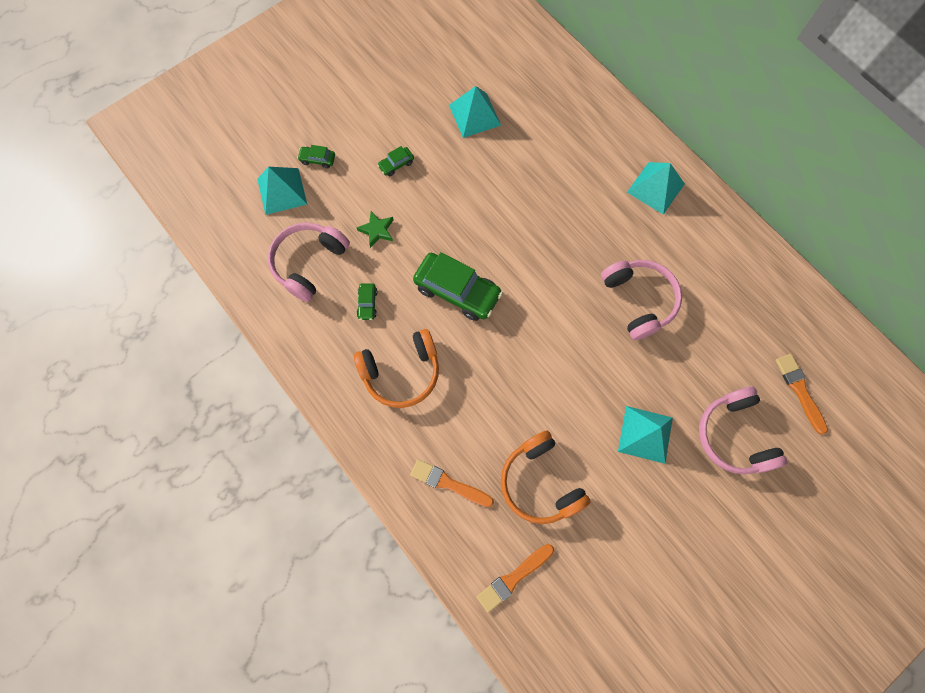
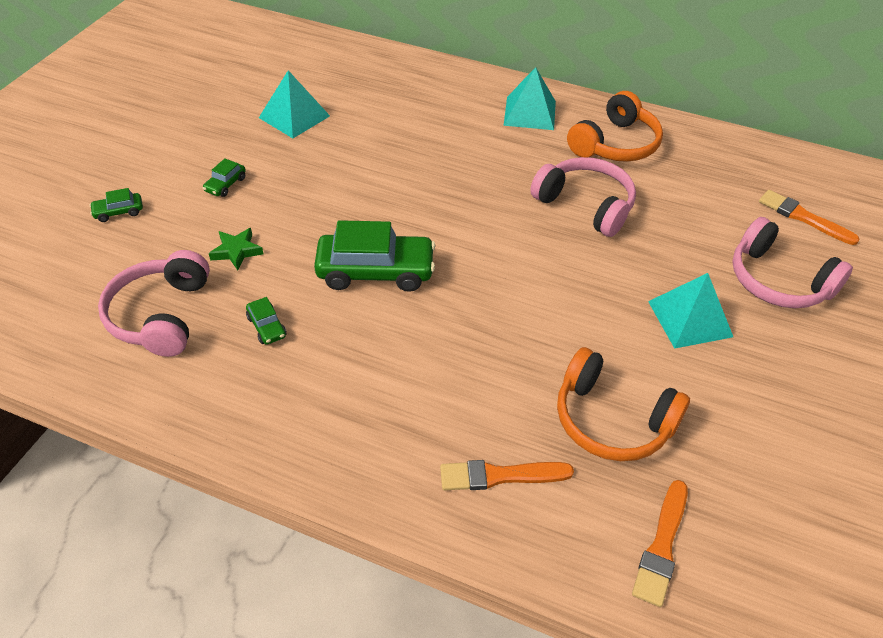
camera: 30 degrees left, 25 degrees down
(282, 191) = (83, 257): turquoise pyramid -> none
(401, 372) = (357, 380): orange headphones -> orange headphones (615, 144)

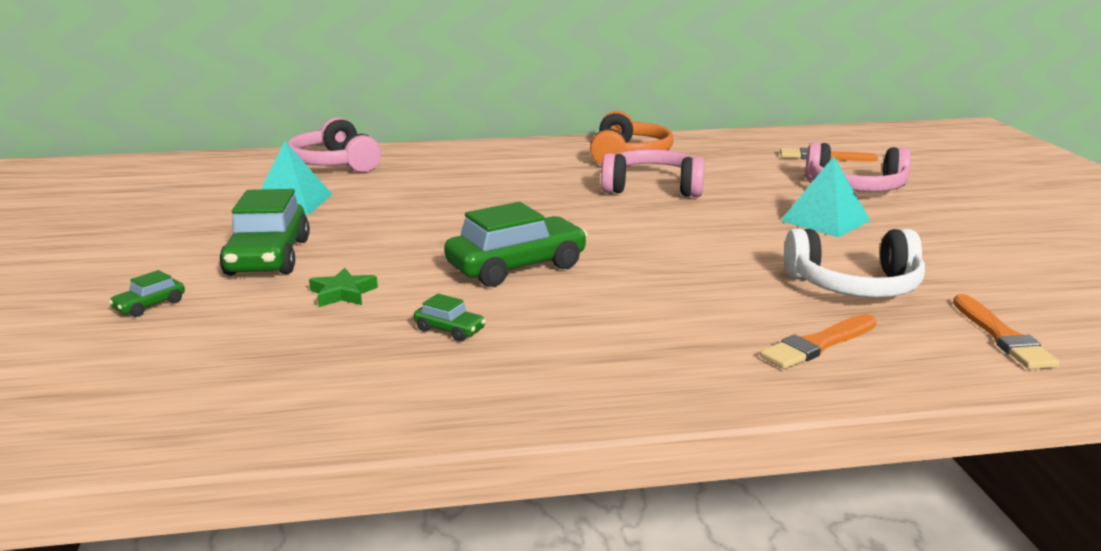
camera: 30 degrees left, 25 degrees down
(160, 315) = (307, 358): pink headphones -> pink headphones (335, 163)
(225, 184) = (268, 257): green car -> green car, size x2.24
(530, 113) = (530, 155): turquoise pyramid -> none
(612, 420) = (854, 286): orange headphones -> white headphones

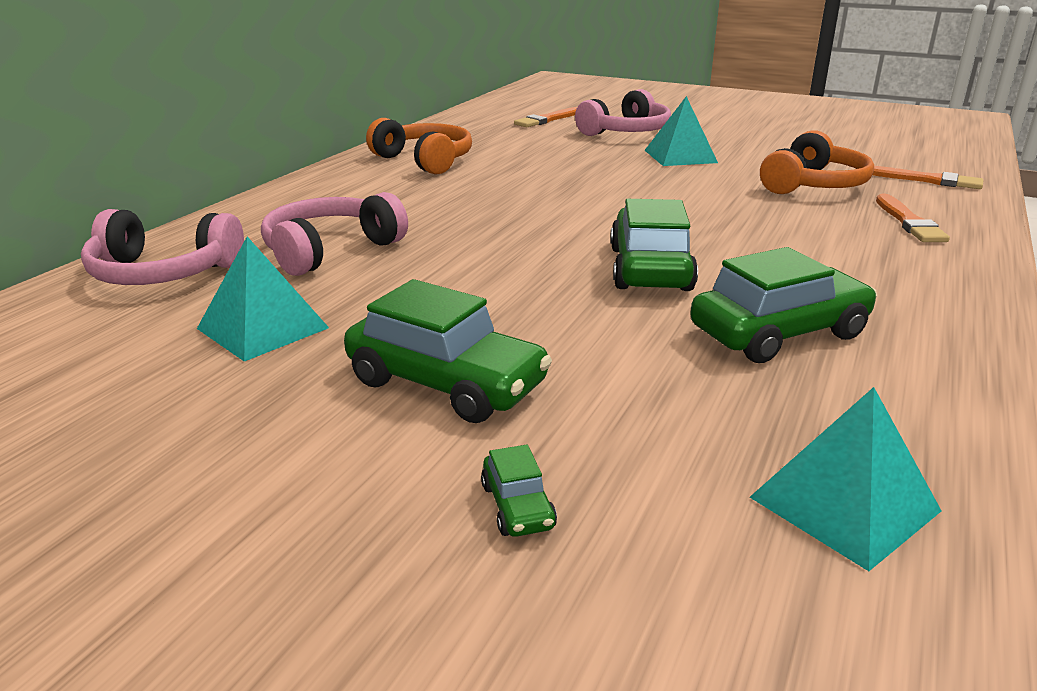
camera: 55 degrees left, 5 degrees up
(210, 388) = (844, 504): none -> turquoise pyramid
(343, 293) = (625, 363): green star -> none
(449, 330) = (779, 333): green car -> green car, size x2.24
(652, 188) = (525, 176): pink headphones -> pink headphones (330, 250)
(854, 286) = (813, 185): white headphones -> orange headphones

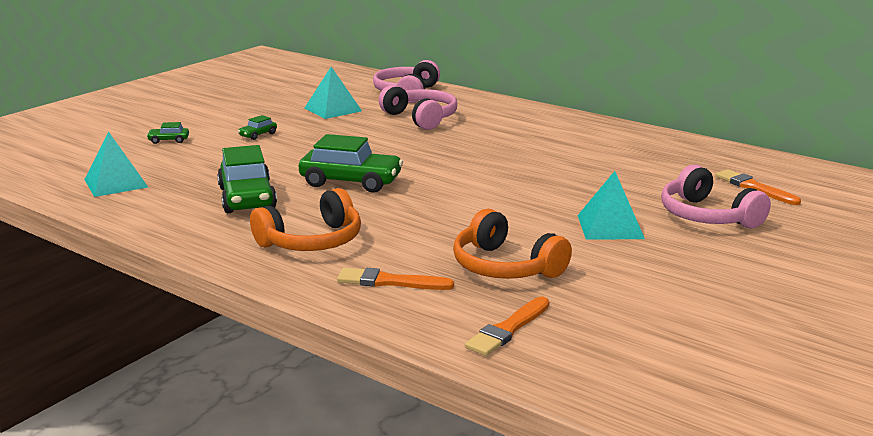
camera: 100 degrees right, 5 degrees down
(425, 160) = (600, 140): orange headphones -> orange headphones (312, 241)
(446, 383) = (258, 135): green car -> green car, size x0.45

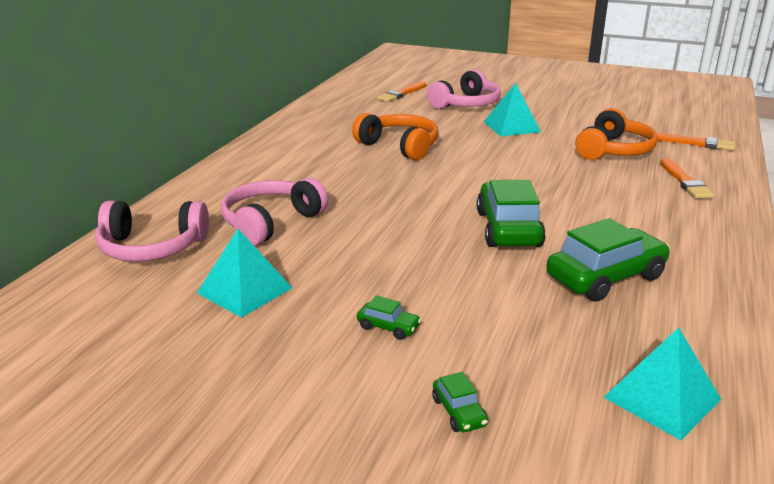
camera: 105 degrees left, 5 degrees up
(312, 241) = (659, 221): orange headphones -> orange headphones (399, 146)

